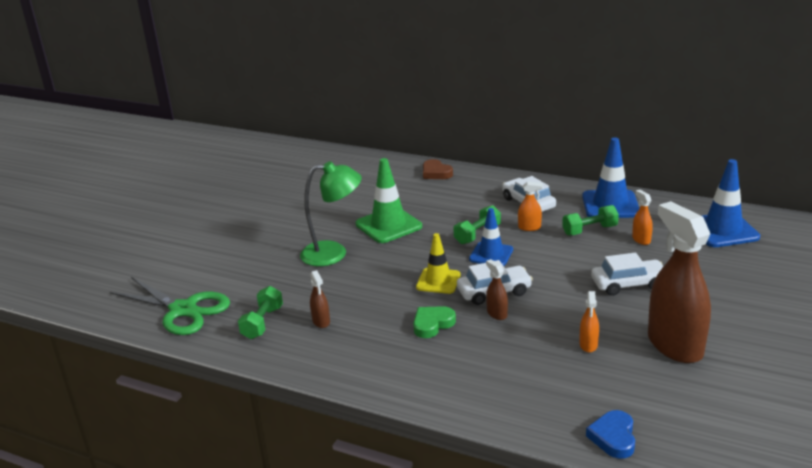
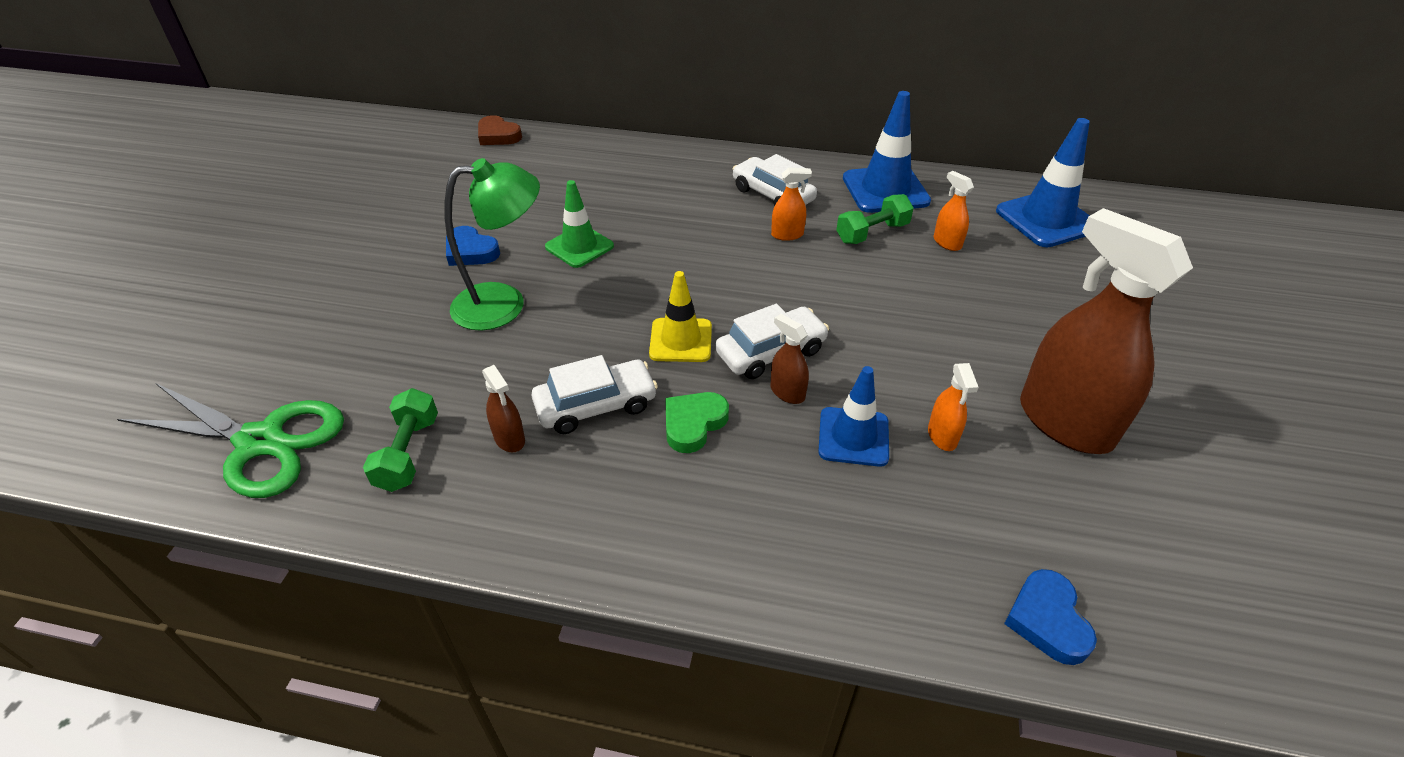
camera: 15 degrees left, 15 degrees up
(319, 223) = (471, 251): none -> blue heart
(388, 225) = (579, 246): green traffic cone -> green traffic cone, size x0.66
(436, 173) = (628, 154): brown heart -> brown heart (498, 135)
(477, 234) = (716, 252): green dumbbell -> none
(491, 254) = (746, 285): blue traffic cone -> blue traffic cone (853, 437)
(628, 284) = (958, 319): white car -> white car (596, 405)

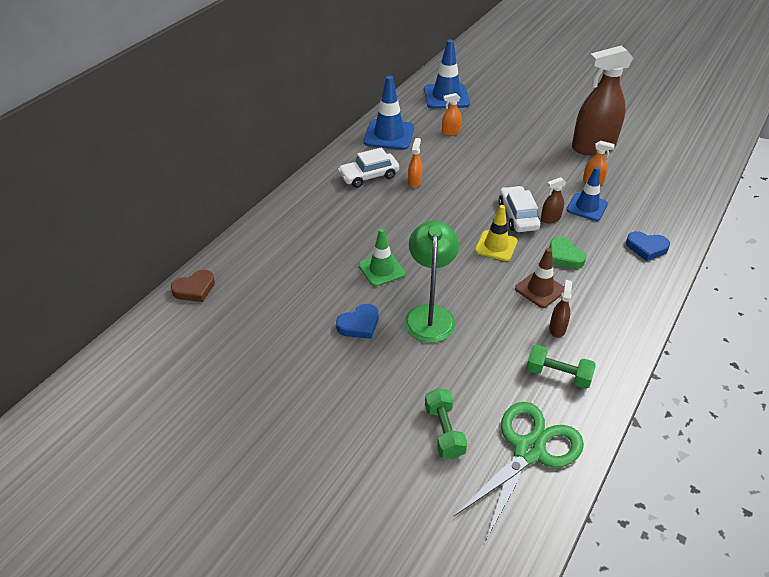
camera: 70 degrees left, 0 degrees up
(509, 439) = (557, 329): brown spray bottle -> brown spray bottle turned 60 degrees counterclockwise
(596, 405) = (540, 289): white car -> brown traffic cone
(872, 233) = (429, 152): green dumbbell -> green dumbbell (444, 431)
(1047, 620) = (693, 189): blue heart -> blue heart (646, 248)

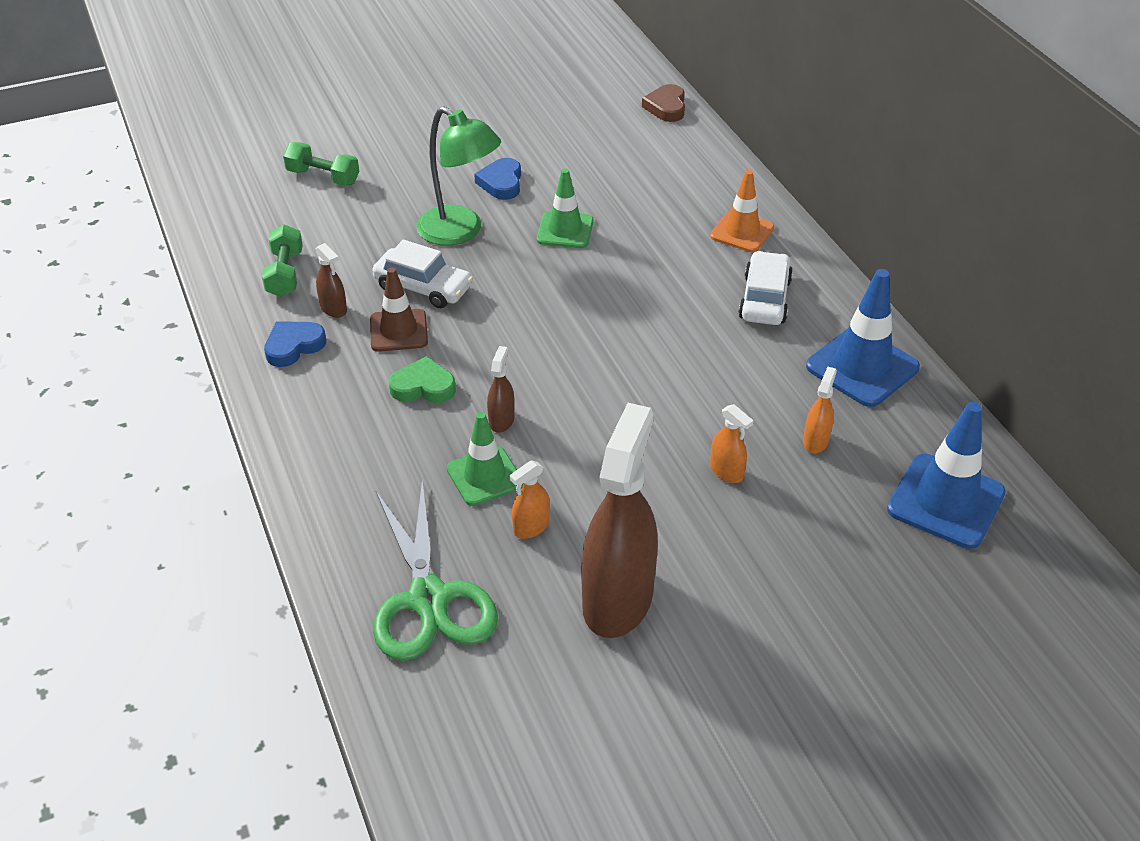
camera: 125 degrees right, 0 degrees up
(316, 203) = (742, 232): none -> orange traffic cone
(414, 182) = (711, 334): orange spray bottle -> orange spray bottle (726, 472)
(496, 246) = (506, 338): yellow traffic cone -> none
(517, 216) = (540, 392): white car -> white car (423, 287)
(529, 450) = (244, 211): green scissors -> green scissors (429, 599)
(558, 375) = (285, 274): green dumbbell -> green dumbbell turned 60 degrees counterclockwise
(587, 207) = (485, 476): blue traffic cone -> green traffic cone
(646, 248) = (347, 477): blue heart -> blue heart (293, 346)

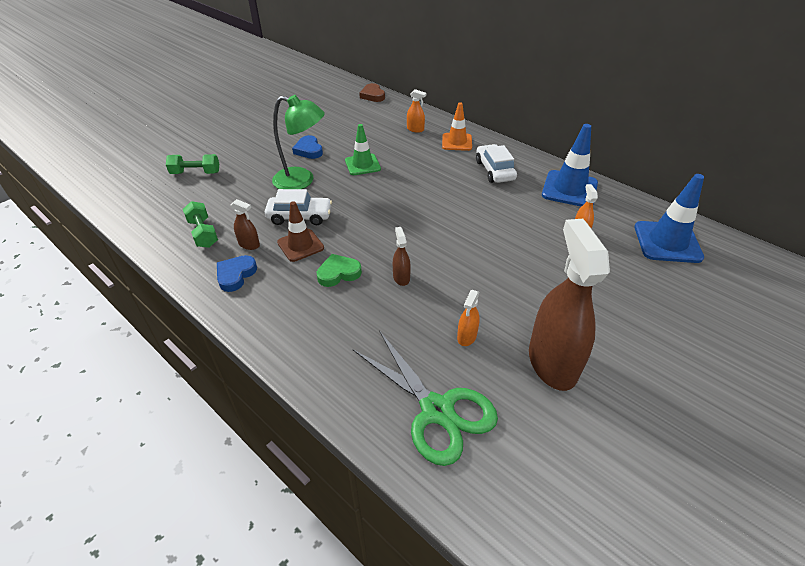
camera: 25 degrees left, 0 degrees up
(485, 476) = (415, 315): green traffic cone -> none
(726, 472) = (549, 264): orange spray bottle -> orange spray bottle (415, 129)

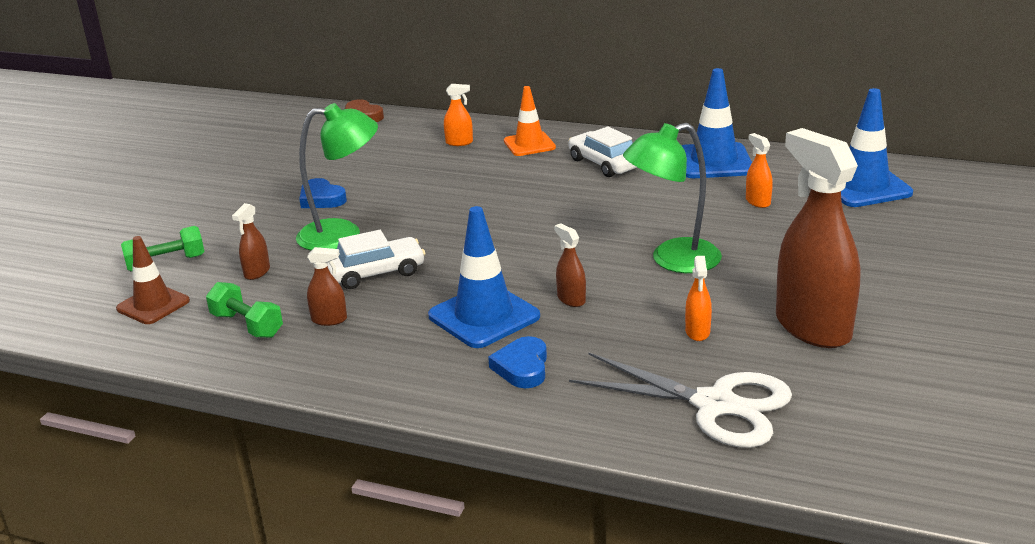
camera: 20 degrees left, 15 degrees down
(236, 195) = (257, 272): none -> brown spray bottle
(236, 275) = (340, 355): blue heart -> blue heart (522, 367)
(300, 245) = (405, 302): brown traffic cone -> brown traffic cone (153, 305)
(338, 273) = (484, 316): green heart -> blue traffic cone
(362, 165) = (417, 197): green traffic cone -> none
(437, 410) = (715, 405): green scissors -> white scissors
(489, 266) = (672, 260): none -> green lamp

